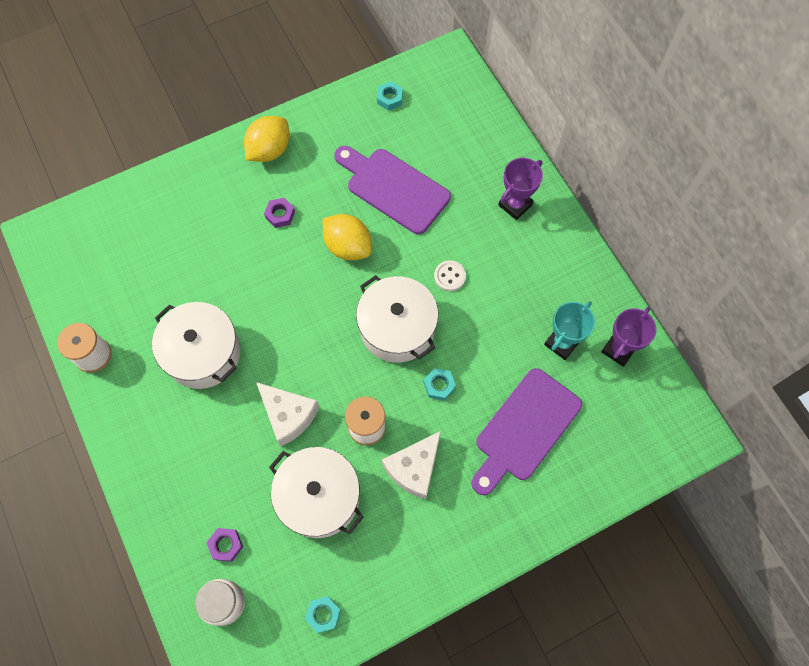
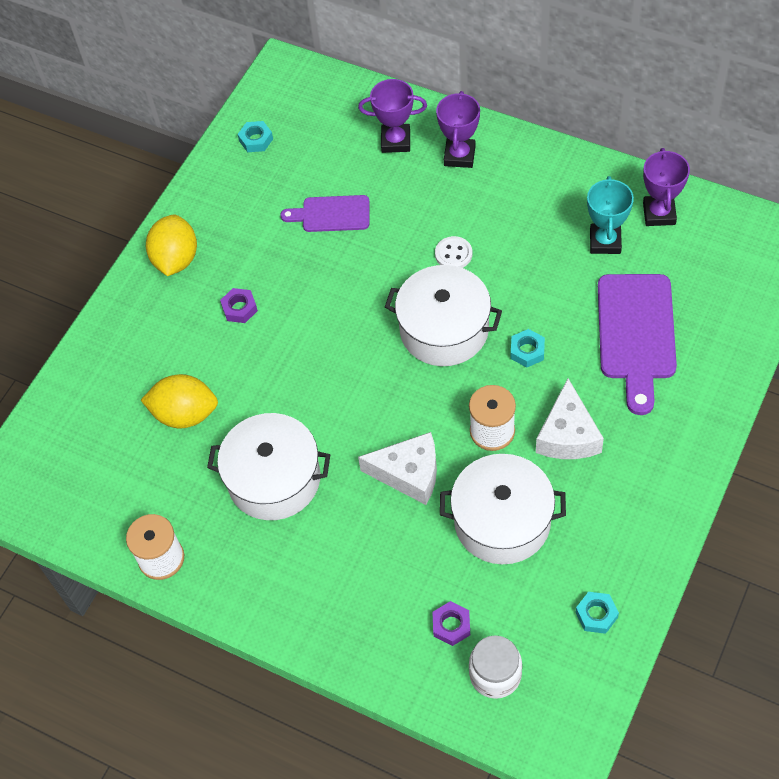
camera: 30 degrees left, 10 degrees down
(348, 246) = (333, 292): yellow lemon -> yellow lemon (185, 414)
(394, 188) = (331, 214): purple cutting board -> purple cutting board, size x0.59
(481, 163) = (395, 141): none -> purple trophy

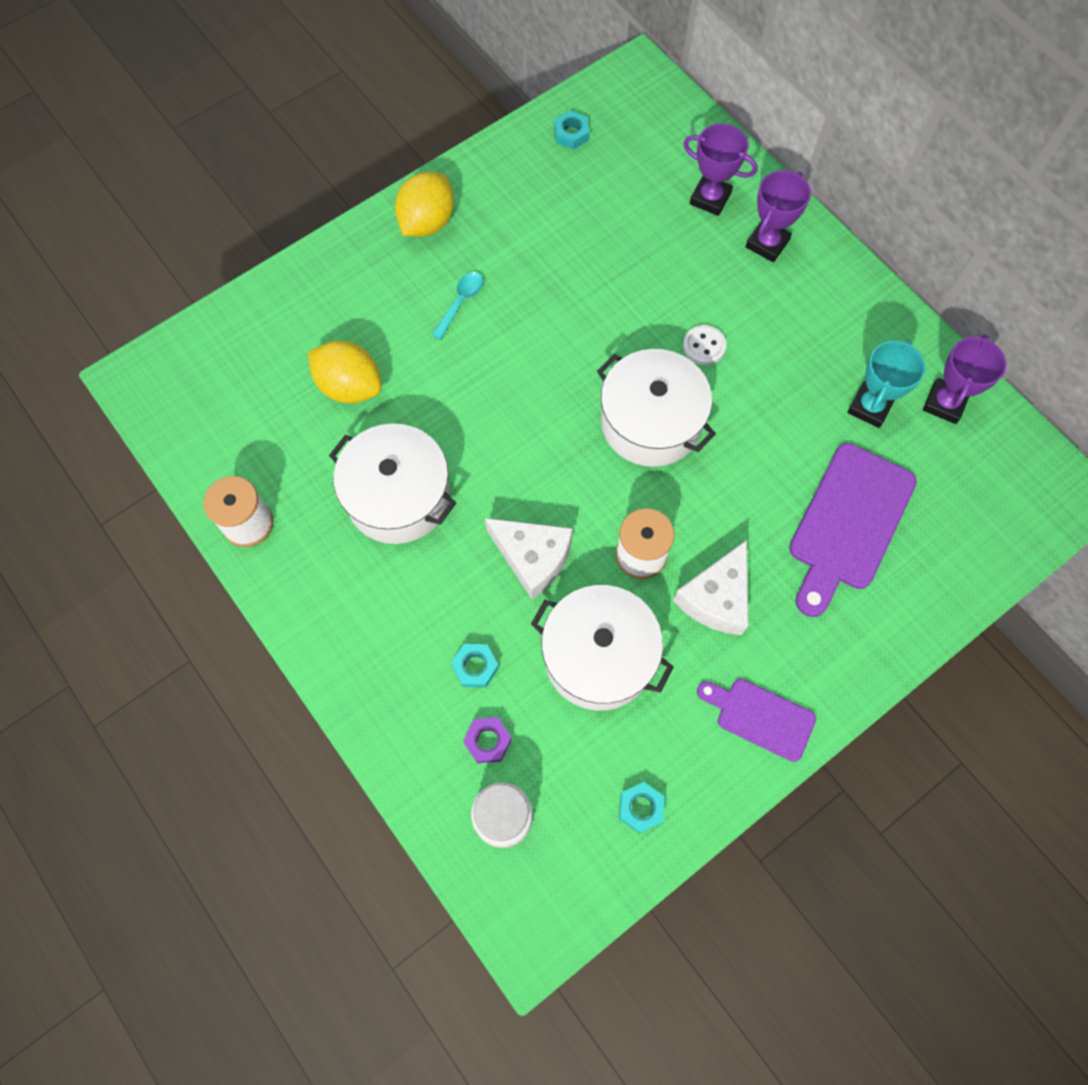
camera: 20 degrees right, 10 degrees up
(239, 308) = (460, 302): purple nut -> turquoise spoon
(331, 214) = (604, 246): purple cutting board -> purple cutting board (760, 717)
(527, 351) = (723, 486): turquoise nut -> turquoise nut (475, 667)

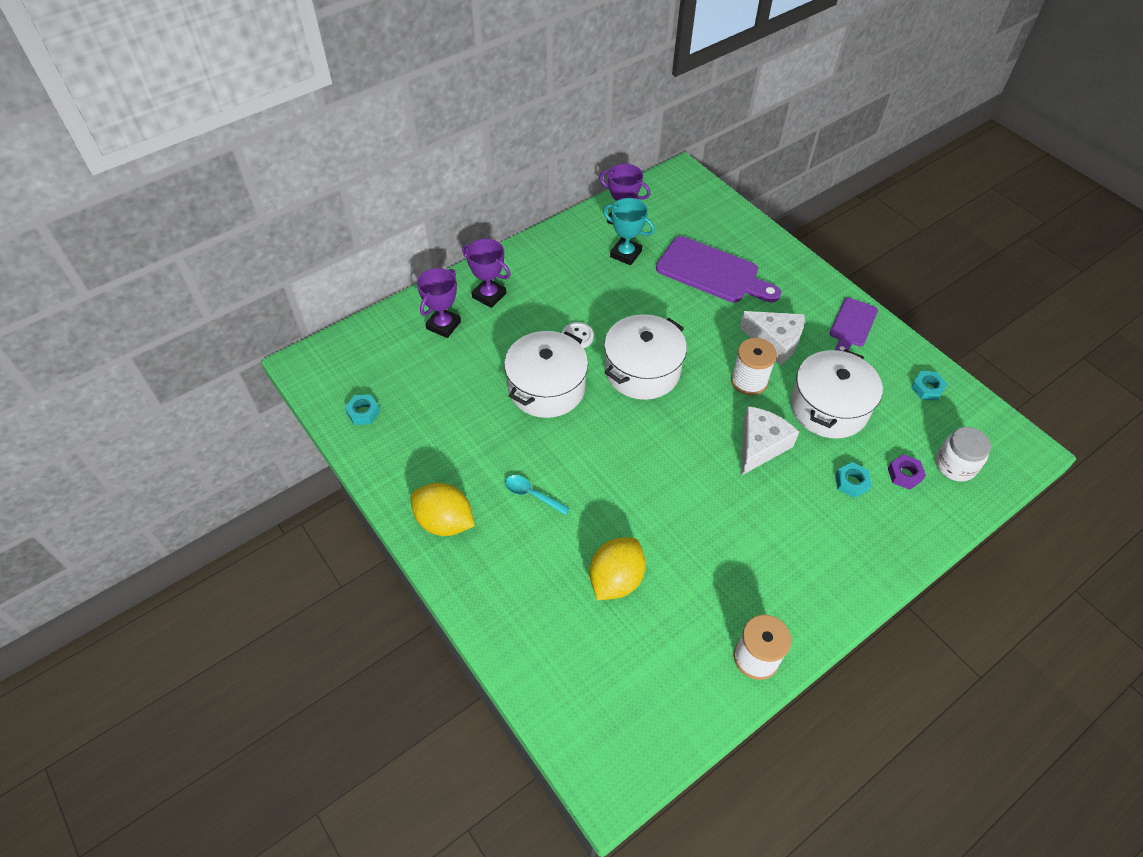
camera: 90 degrees left, 15 degrees down
(398, 496) = (718, 538): white pot -> white pot (546, 388)

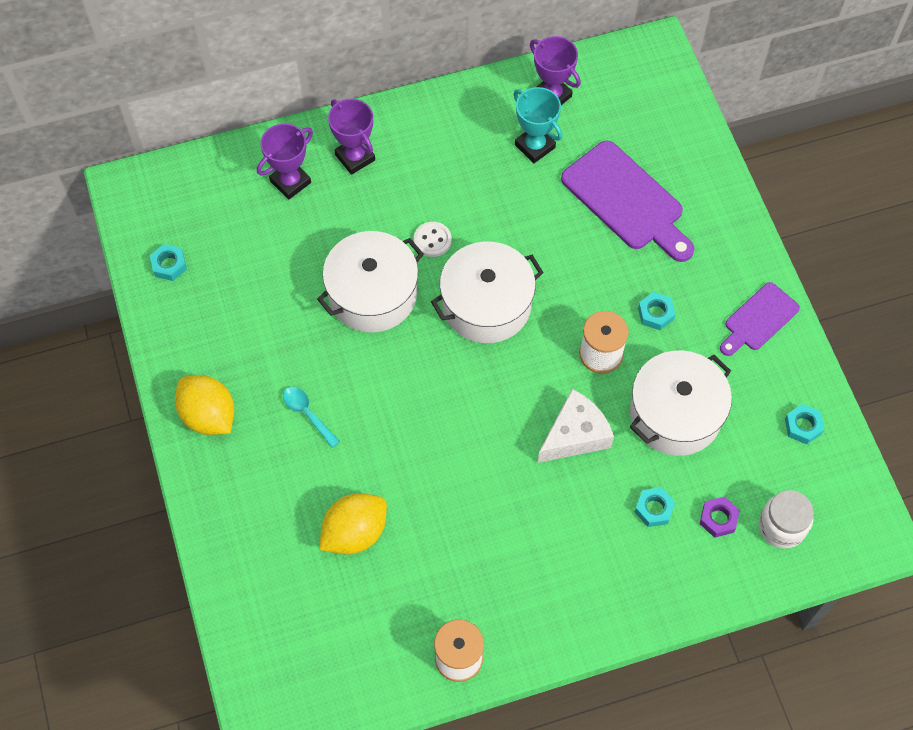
camera: 20 degrees right, 10 degrees up
(775, 341) = (655, 313): white cheese -> turquoise nut

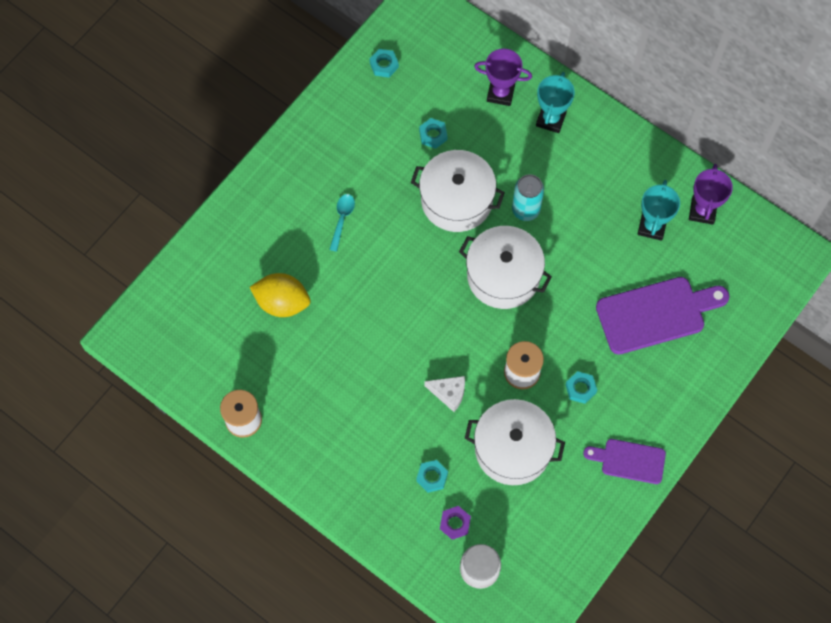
camera: 55 degrees right, 5 degrees up
(208, 416) = (298, 162): yellow lemon -> none
(355, 157) = (551, 119): purple trophy -> turquoise trophy
(432, 240) = (525, 210): white button -> turquoise can
(575, 435) = (449, 393): white cheese -> white cheese, size x0.66
(626, 200) = (656, 314): purple cutting board -> purple cutting board turned 120 degrees counterclockwise
(803, 426) = (567, 540): turquoise nut -> turquoise nut (433, 135)

